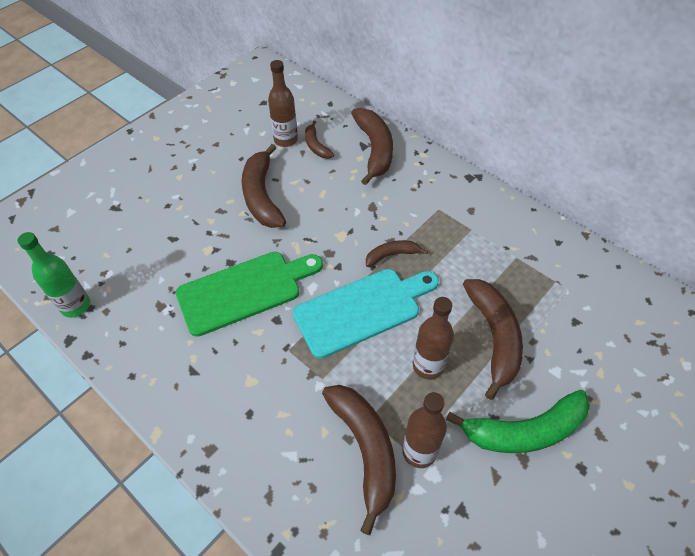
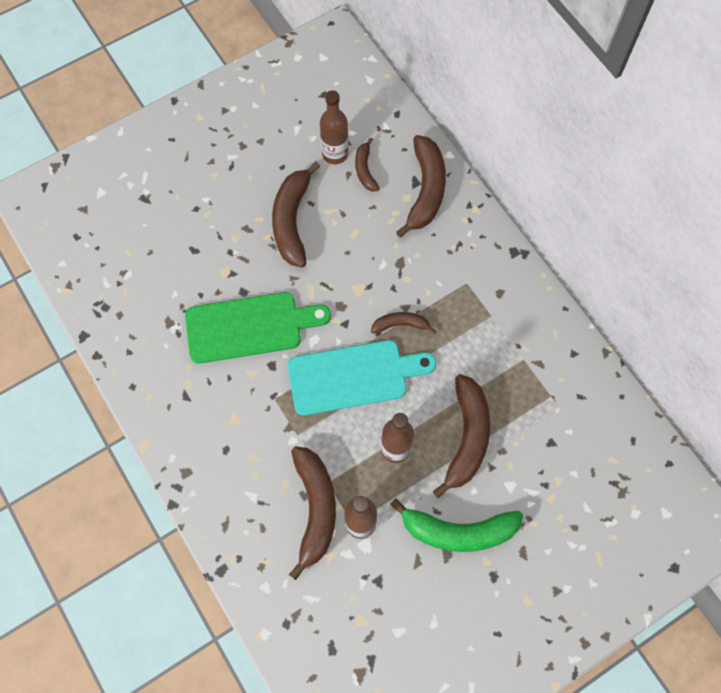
camera: 15 degrees right, 15 degrees up
(76, 306) = (93, 302): green bottle -> none

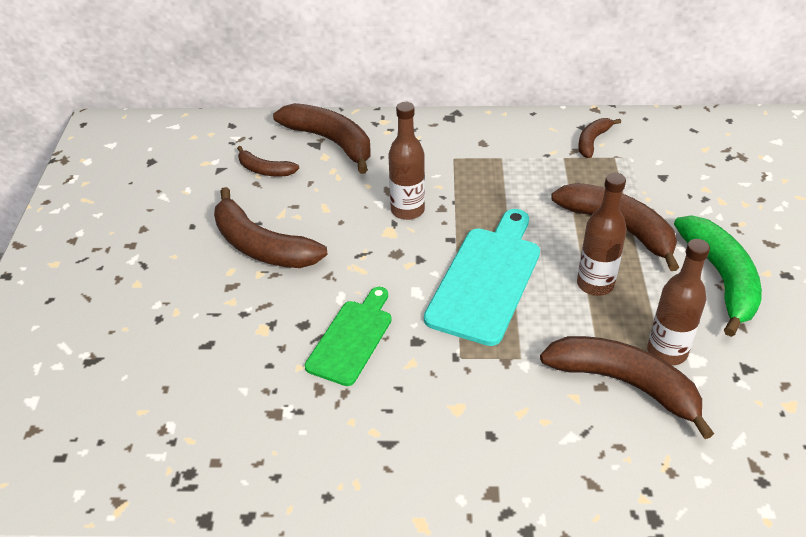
camera: 55 degrees left, 25 degrees down
(249, 326) = (351, 338): green cutting board -> green cutting board, size x0.65
(335, 154) = (223, 182): brown bottle -> brown bottle (407, 210)
(401, 325) = (458, 219): brown banana -> brown banana (592, 141)
(458, 531) = (721, 278): green banana -> green banana turned 45 degrees counterclockwise

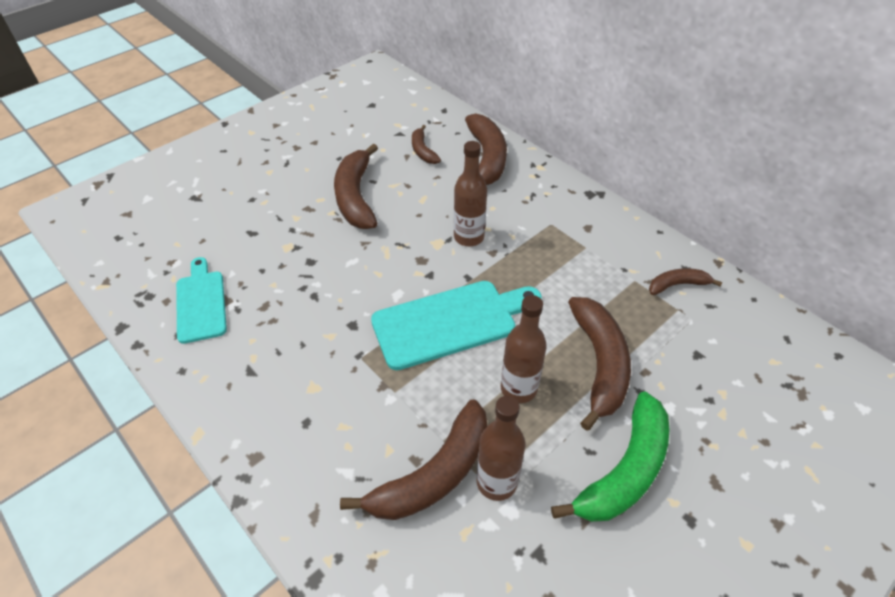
camera: 45 degrees right, 5 degrees up
(254, 435) = (201, 303): none -> turquoise cutting board
(351, 338) = (321, 291): green cutting board -> none
(625, 384) = (433, 474): brown banana -> brown banana turned 60 degrees clockwise

